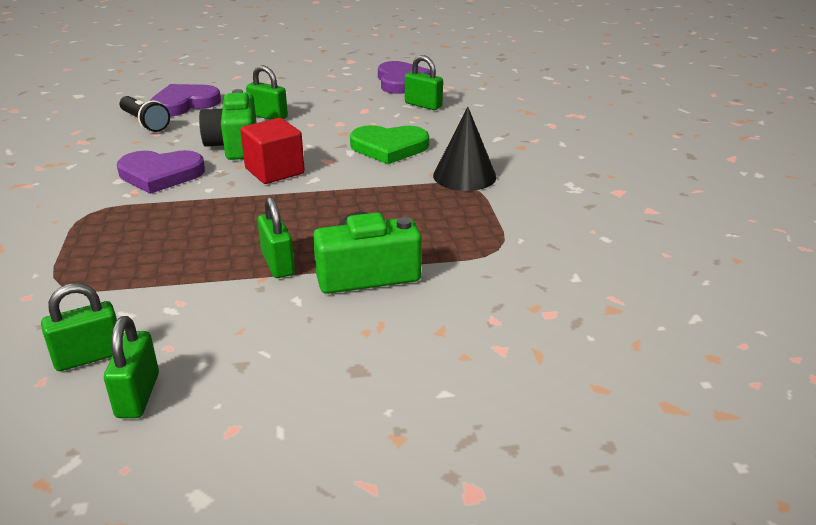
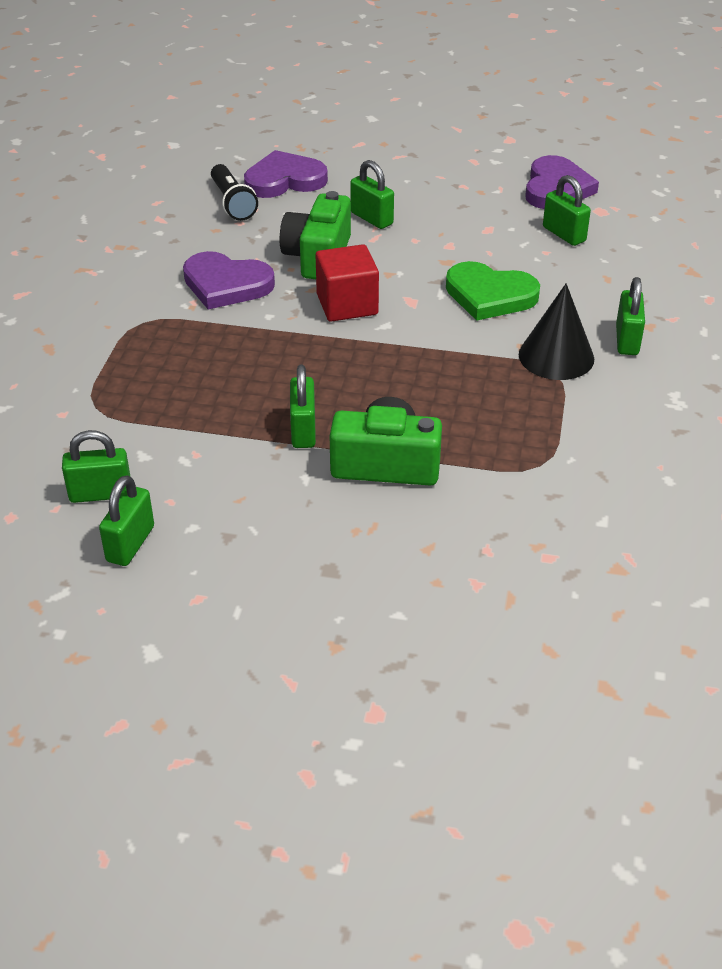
camera: 20 degrees right, 10 degrees up
(511, 157) = (627, 340): none -> green padlock

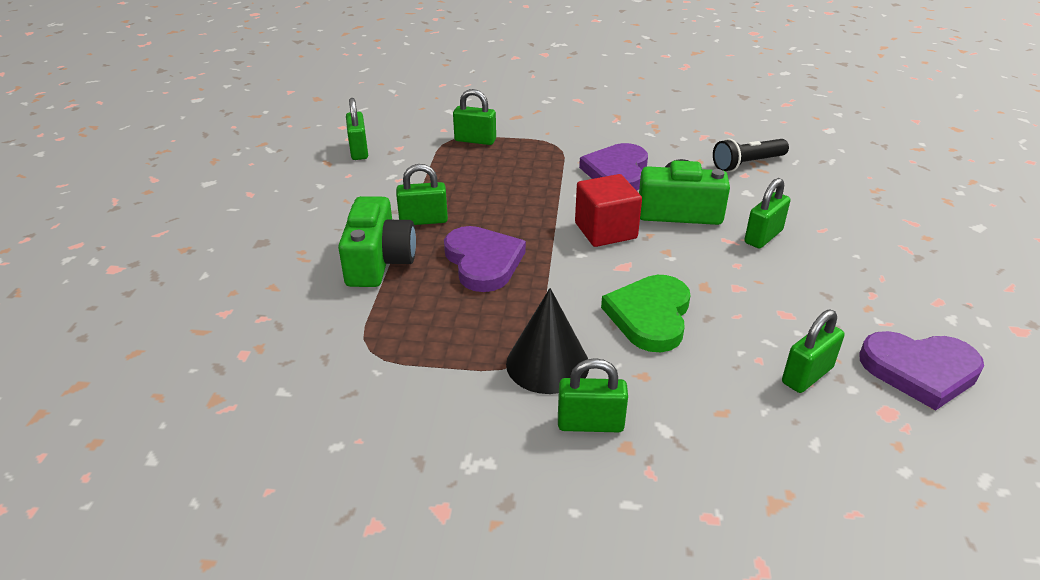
camera: 85 degrees right, 5 degrees down
(130, 544) = (308, 165): green padlock -> green padlock (475, 140)
(284, 180) = (805, 185): purple heart -> purple heart (483, 262)

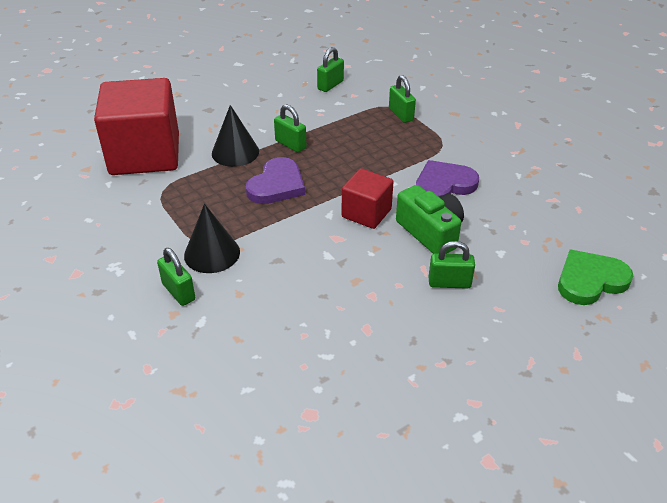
camera: 50 degrees right, 5 degrees up
(271, 331) = (145, 154): none -> red cube
(379, 261) = (235, 152): green camera -> black cone
(650, 316) = (297, 271): green heart -> green heart (590, 280)
(747, 164) = (542, 236): black flashlight -> none
(807, 375) = (309, 362): green padlock -> none
(920, 371) = (372, 416): purple heart -> none

